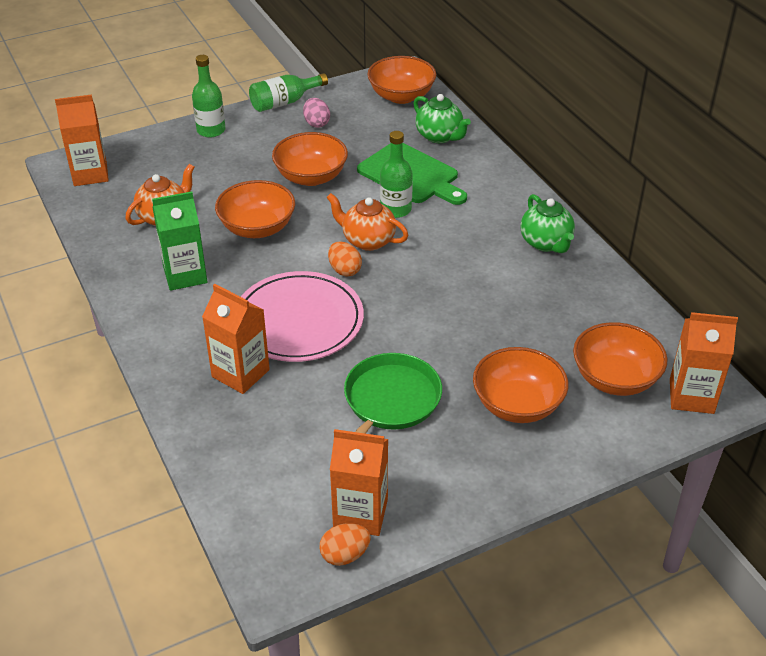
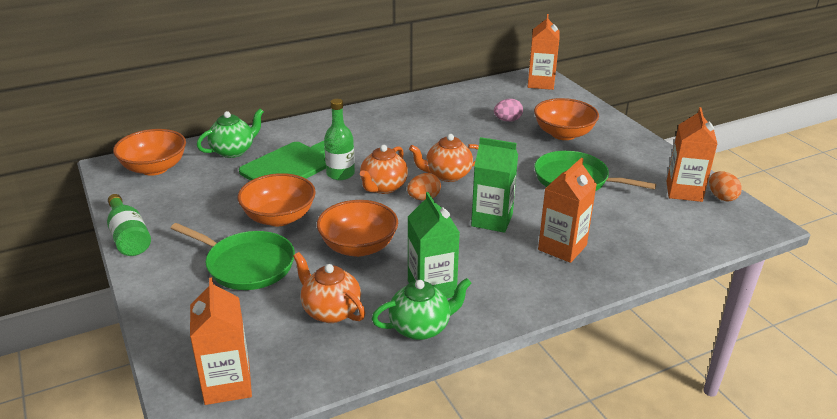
camera: 90 degrees left, 10 degrees down
(211, 130) = (164, 287): green bottle -> none
(237, 166) = (246, 264): none -> green pan
(298, 321) = (492, 220): pink plate -> green carton
(316, 123) = (182, 216): pink egg -> pink egg (507, 120)
(396, 288) = (447, 175): none -> orange teapot
(546, 243) = (392, 115): green teapot -> green teapot (421, 327)
(615, 378) = (531, 103): orange bowl -> none

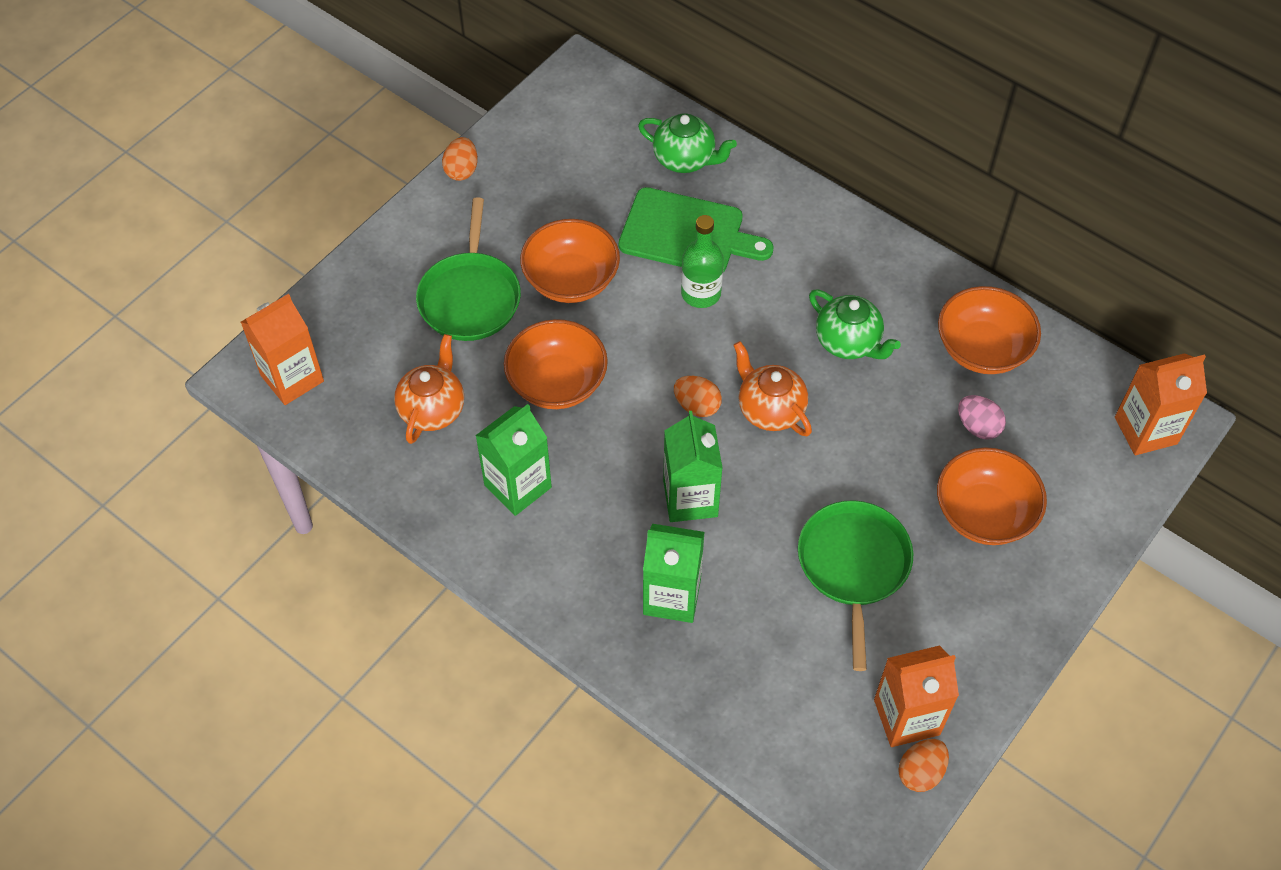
camera: 65 degrees right, 25 degrees up
(129, 237) = (462, 170): green bottle -> orange egg
(154, 168) = (601, 109): orange bowl -> orange bowl (982, 349)
(383, 187) = (696, 352): orange teapot -> none
(421, 327) = (446, 502): green teapot -> green teapot (848, 342)
(562, 247) = (672, 596): orange carton -> green carton

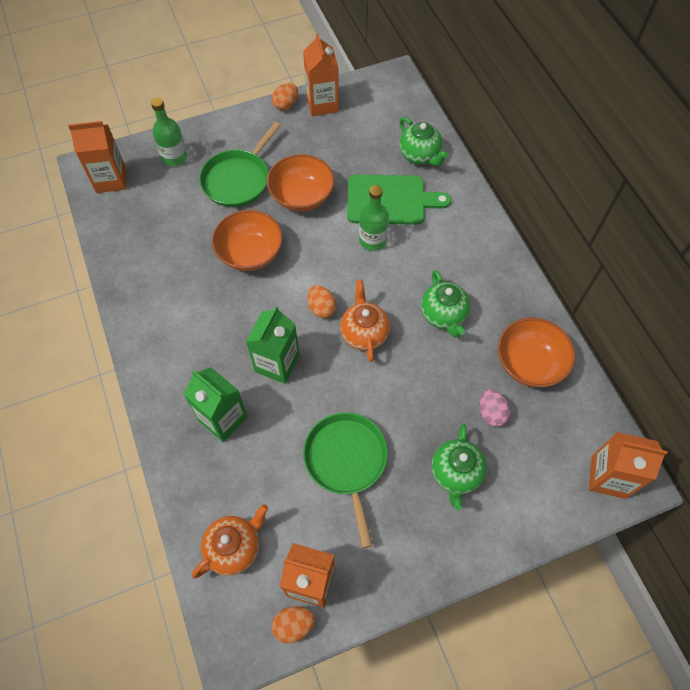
camera: 30 degrees right, 5 degrees up
(360, 308) = (174, 157): none -> green bottle
(433, 409) = (171, 234): orange teapot -> orange teapot (234, 547)
(510, 148) = (322, 104): none -> orange carton
(518, 486) = (184, 303): green carton -> none
(687, 233) = (390, 200): green cutting board -> green cutting board turned 45 degrees counterclockwise
(853, 566) = (346, 461): green pan -> green pan turned 45 degrees counterclockwise
(984, 514) = (455, 474): orange bowl -> green teapot

